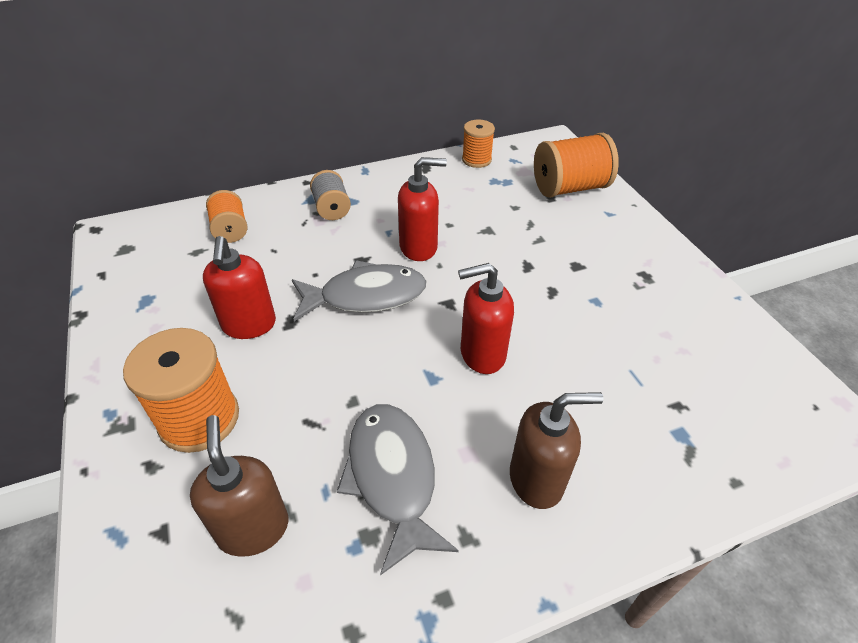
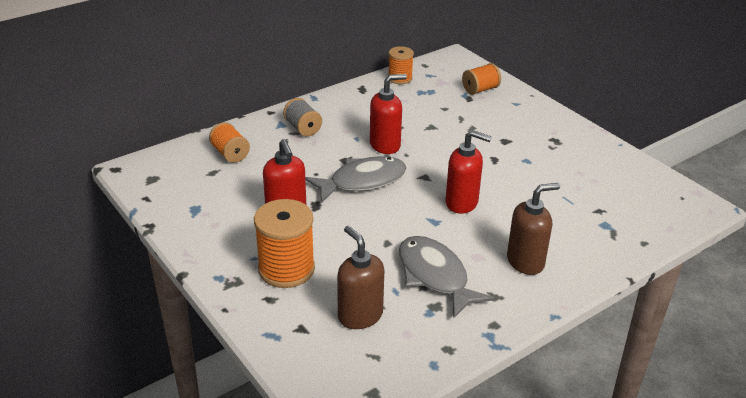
camera: 15 degrees left, 10 degrees down
(482, 354) = (462, 203): red soap dispenser -> red soap dispenser turned 135 degrees counterclockwise
(569, 188) = (480, 89): orange spool -> orange spool, size x0.60

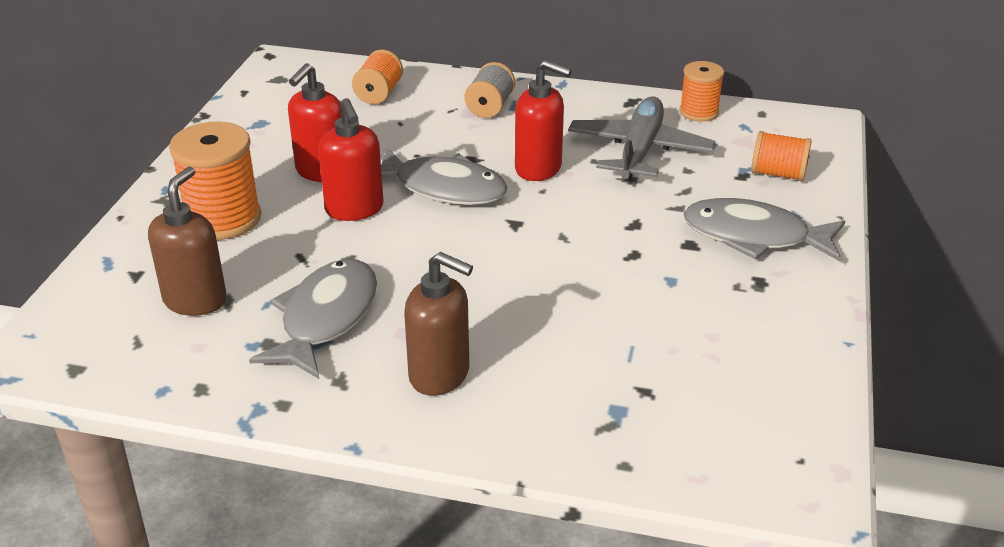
camera: 50 degrees right, 0 degrees up
(410, 111) = (639, 151): none -> grey plane
(462, 203) = (499, 273): red soap dispenser -> red soap dispenser (354, 209)
(520, 122) = (754, 237): none -> grey fish

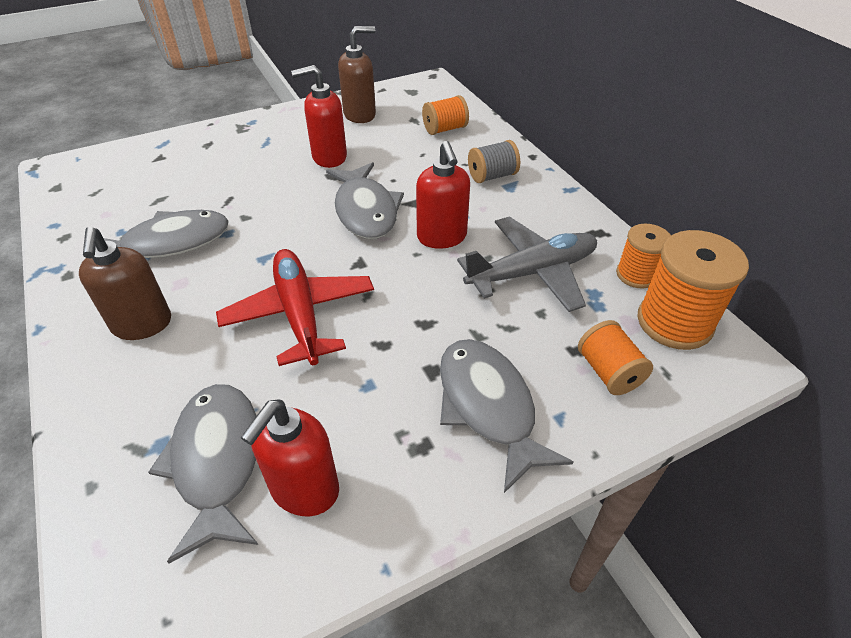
camera: 50 degrees right, 10 degrees up
(195, 300) = (149, 188): brown soap dispenser -> brown soap dispenser (360, 115)
(223, 219) = (240, 153): orange spool -> orange spool (674, 322)
(354, 209) = (300, 190): red soap dispenser -> red soap dispenser (304, 490)
(542, 280) = (299, 313): none -> red plane
(670, 385) = (217, 461): none -> grey fish

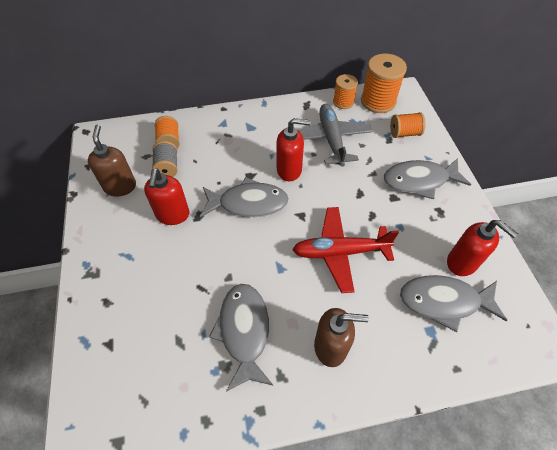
camera: 75 degrees left, 10 degrees up
(492, 176) = (237, 132): grey spool -> grey spool (167, 167)

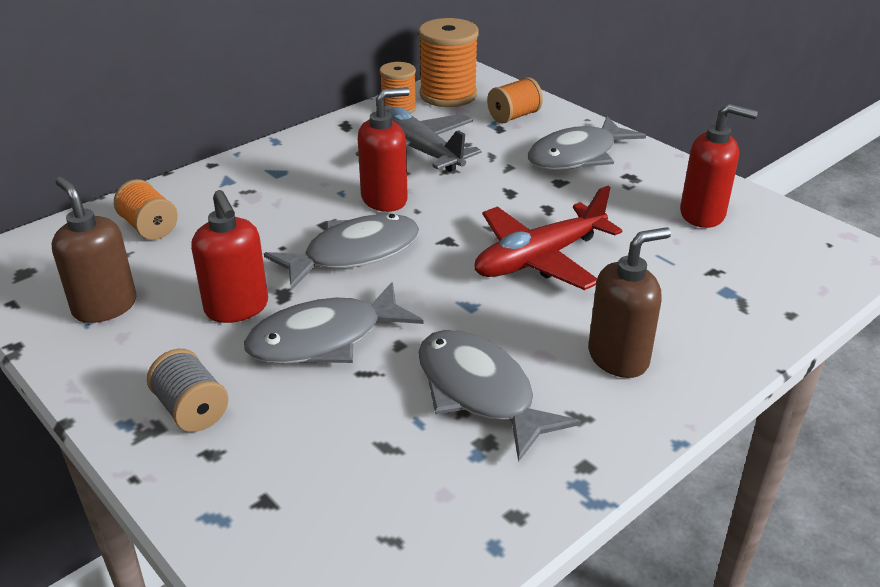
camera: 30 degrees left, 20 degrees down
(167, 167) = (174, 257): grey spool -> grey spool (191, 409)
(444, 301) = (716, 258): grey fish -> grey fish (324, 339)

